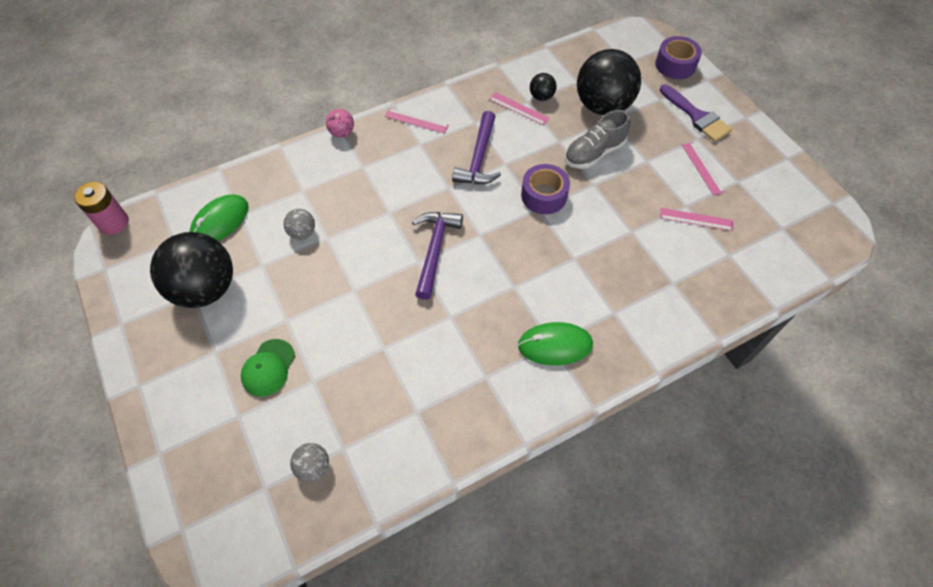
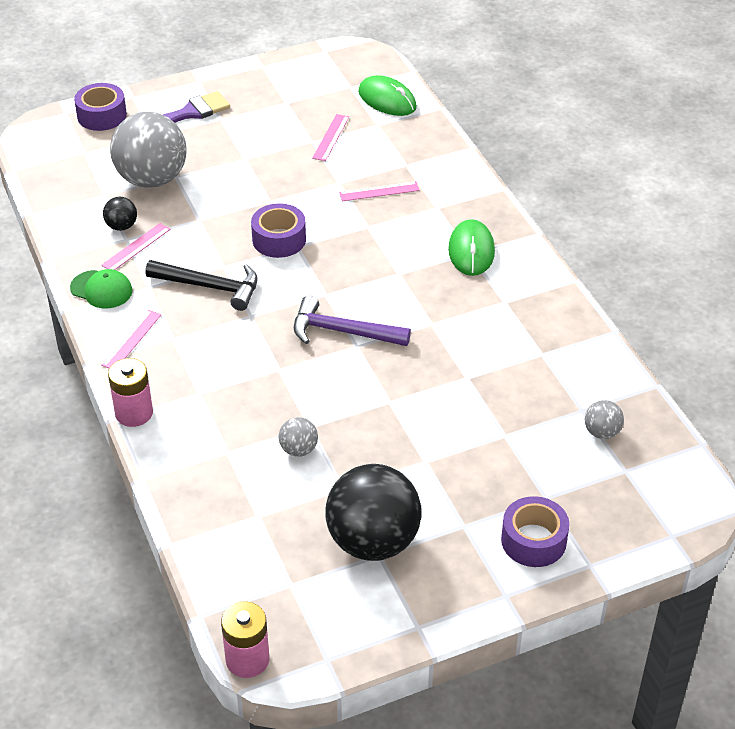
camera: 85 degrees left, 15 degrees down
(191, 406) = (533, 540): none -> purple tape
(220, 221) = (266, 535): green mouse -> green mouse (387, 100)
(268, 368) = (487, 474): green cap -> green cap (101, 289)
(342, 133) = (134, 413): pink ball -> pink battery
(479, 158) = (210, 287): purple hammer -> black hammer
(594, 153) = (224, 195): grey shoe -> none
(602, 106) = (152, 179): black ball -> grey ball
(702, 168) = (263, 122): pink ruler -> pink ruler (379, 191)

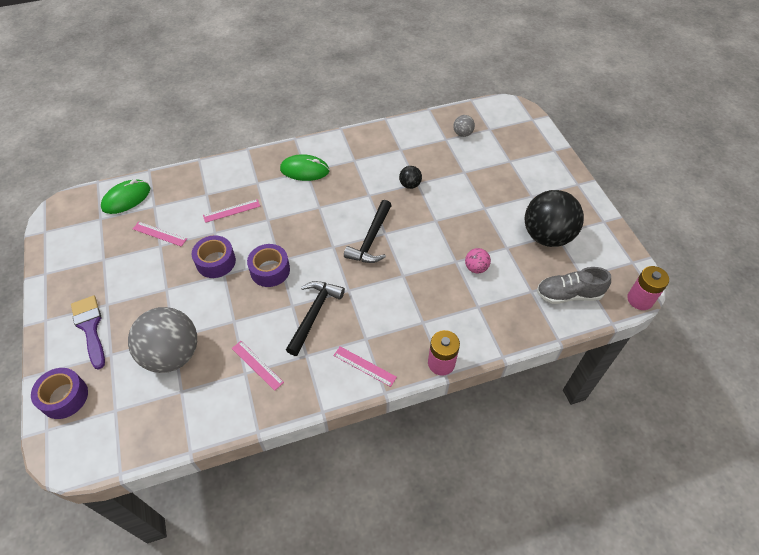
camera: 85 degrees left, 10 degrees up
(101, 289) = (304, 389): green cap -> none
(122, 226) = (228, 376): black ball -> black ball (410, 185)
(253, 563) = (568, 294): none -> grey shoe
(298, 450) = (476, 268): grey ball -> pink ball
(342, 331) = (371, 239): purple hammer -> black hammer
(379, 191) = (231, 210): pink ruler -> pink ruler turned 75 degrees clockwise
(533, 540) = (540, 169): purple tape -> purple tape (216, 262)

